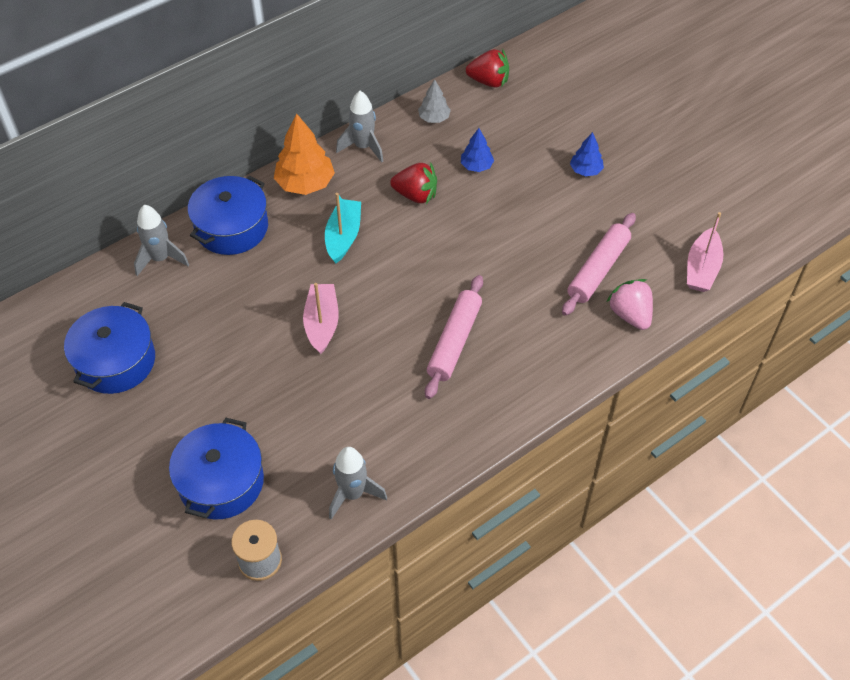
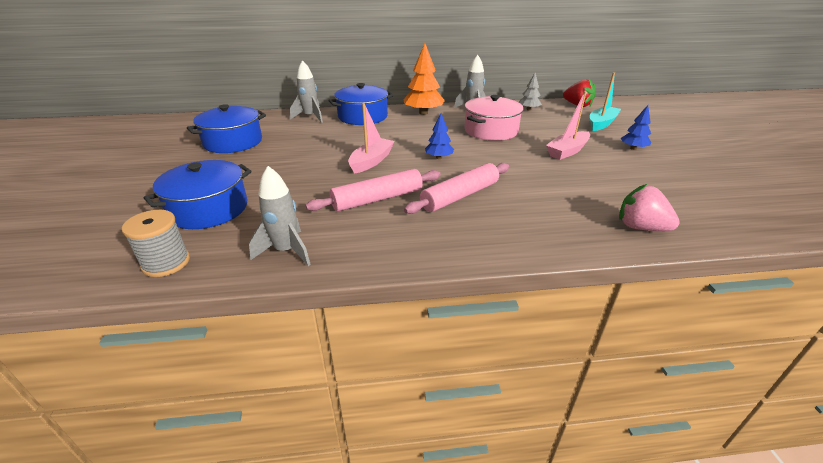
camera: 30 degrees right, 20 degrees down
(343, 236) = (426, 134): turquoise boat -> turquoise boat (601, 124)
(416, 195) = (491, 131): red strawberry -> pink pot
(476, 166) = (544, 130): blue tree -> blue tree (439, 157)
(598, 270) = (619, 194): pink rolling pin -> pink rolling pin (377, 199)
(630, 315) = (640, 227): pink strawberry -> pink strawberry turned 60 degrees counterclockwise
(702, 268) = (735, 221): pink boat -> pink boat (567, 151)

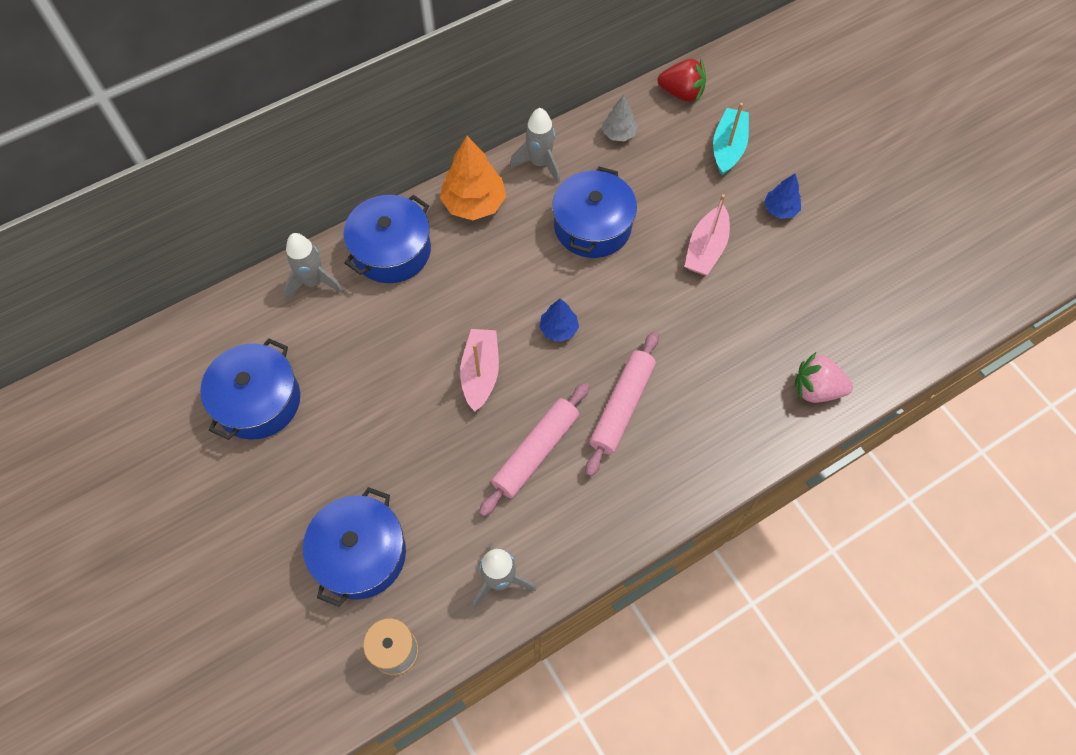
camera: 25 degrees left, 30 degrees up
(491, 131) = (592, 226): pink pot -> blue pot

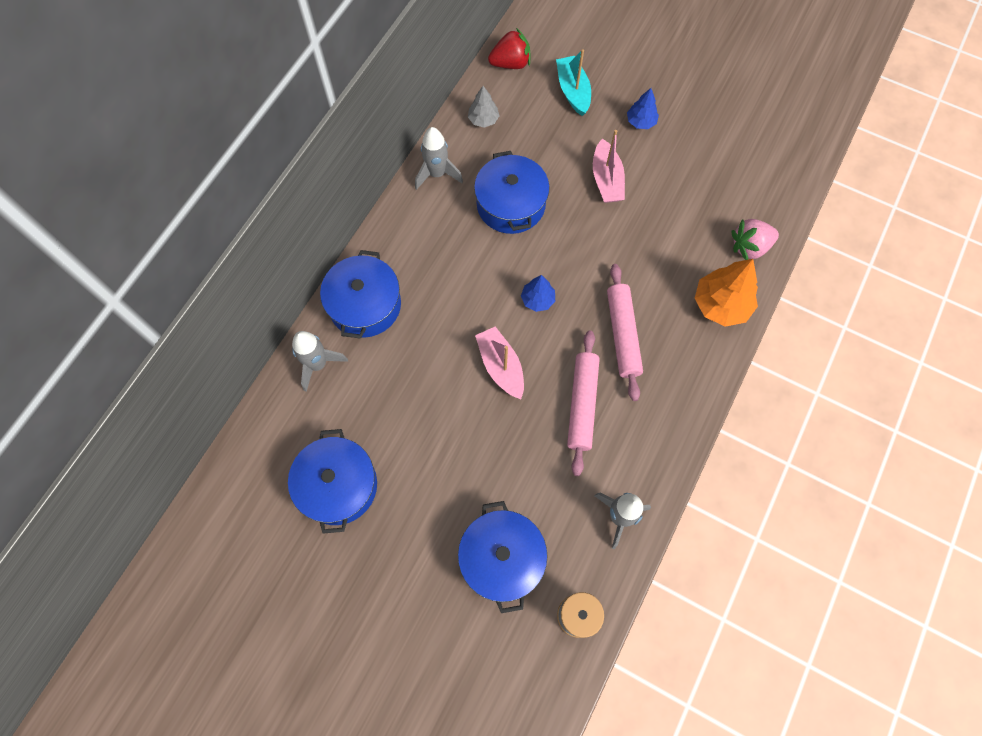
camera: 30 degrees left, 5 degrees up
(474, 203) = (406, 232): orange tree -> orange tree (721, 304)

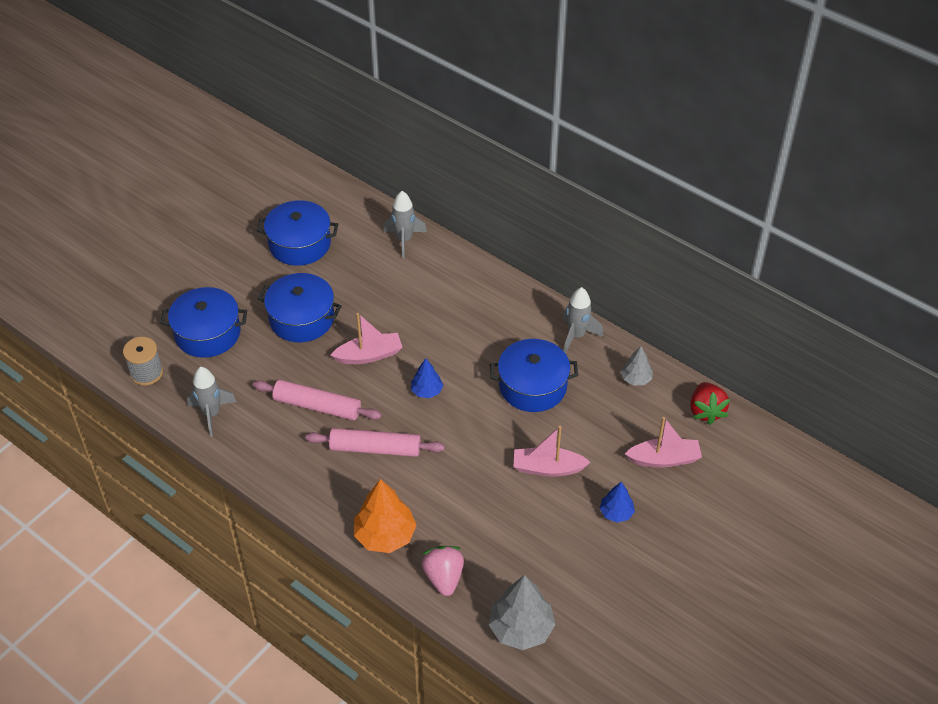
camera: 100 degrees right, 20 degrees down
(365, 305) = (451, 273): blue pot -> blue pot (301, 318)
(573, 91) = (664, 459): turquoise boat -> pink boat
(779, 179) = (521, 628): none -> grey tree

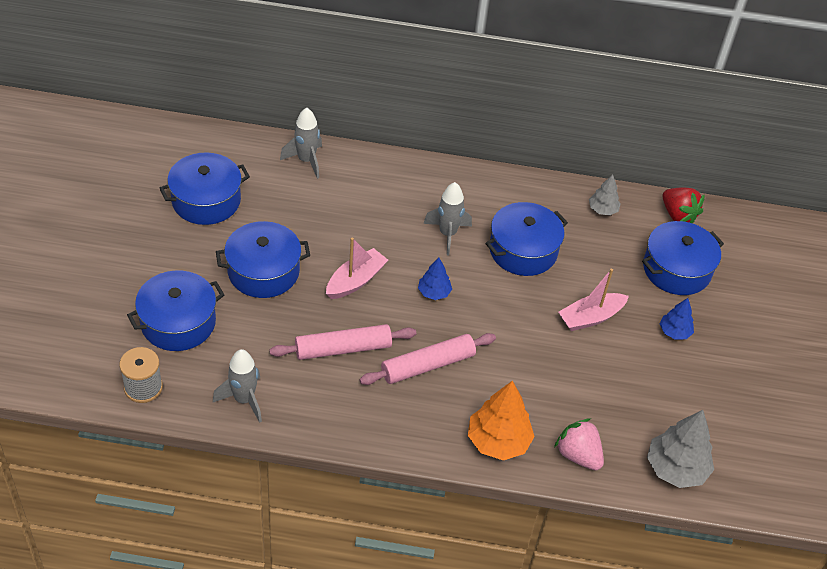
camera: 35 degrees left, 0 degrees up
(577, 335) = (526, 191): grey rocket -> grey rocket (447, 234)
(664, 459) = (676, 269): pink boat -> blue pot

